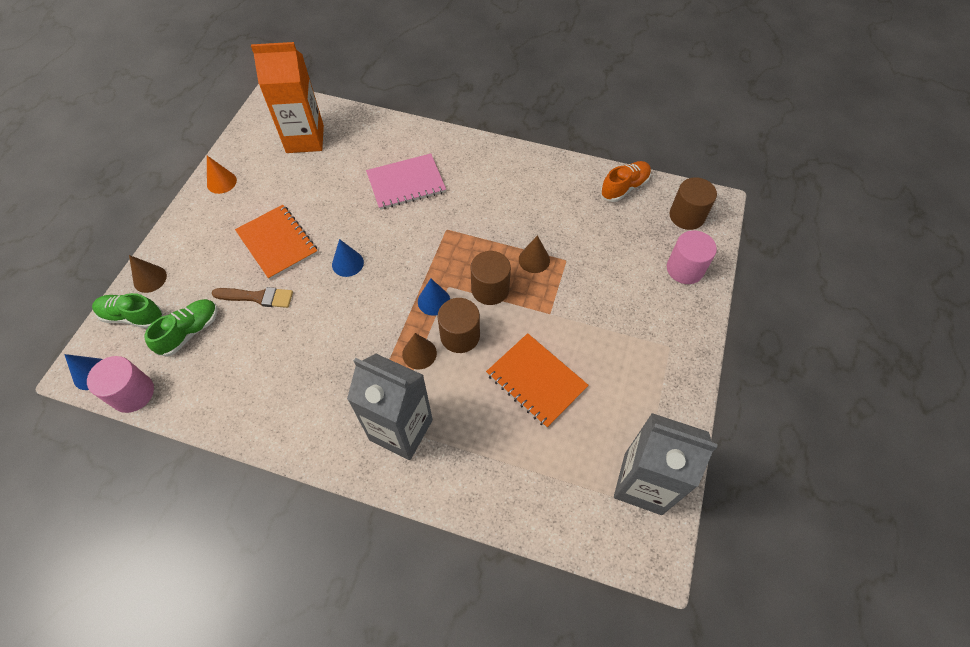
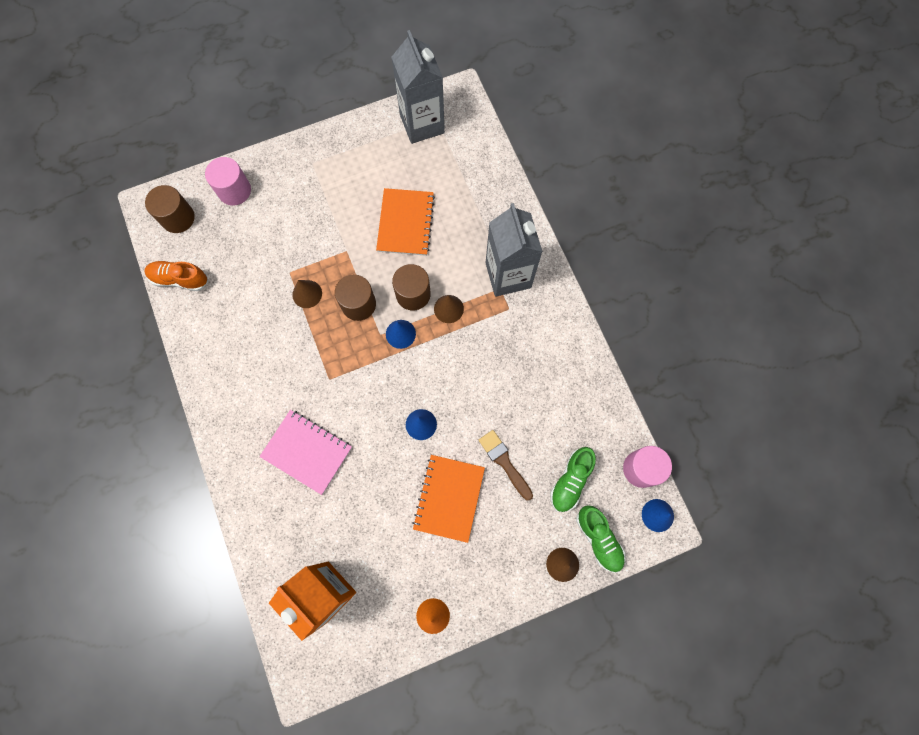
camera: 130 degrees left, 15 degrees up
(190, 332) = (570, 481): green shoe -> green shoe turned 60 degrees counterclockwise

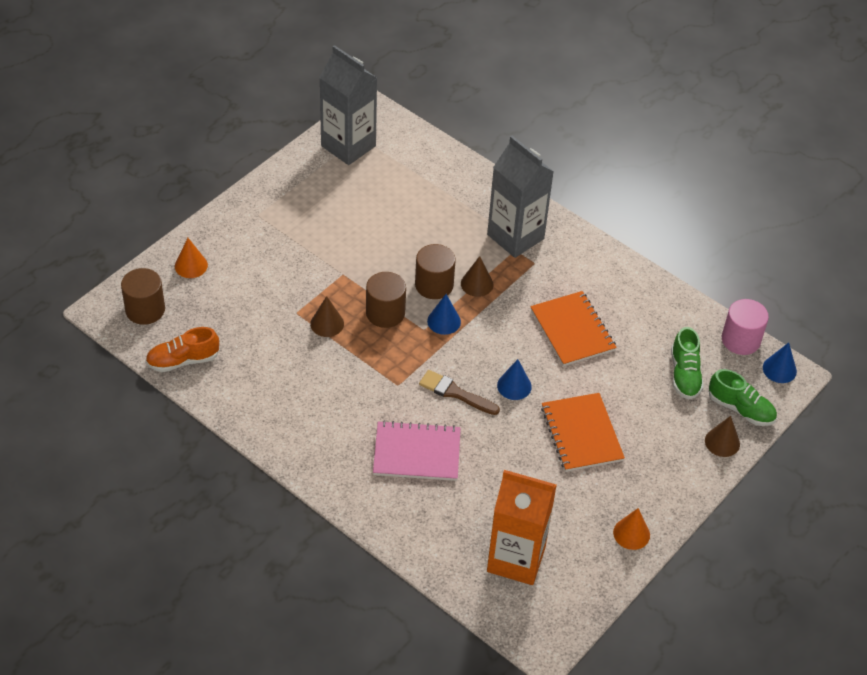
camera: 30 degrees left, 25 degrees down
(234, 190) = (191, 265): pink cylinder -> orange cone
(405, 223) = (387, 231): orange notebook -> orange notebook (572, 330)
(504, 462) = (614, 384): brown brush -> brown brush (455, 393)

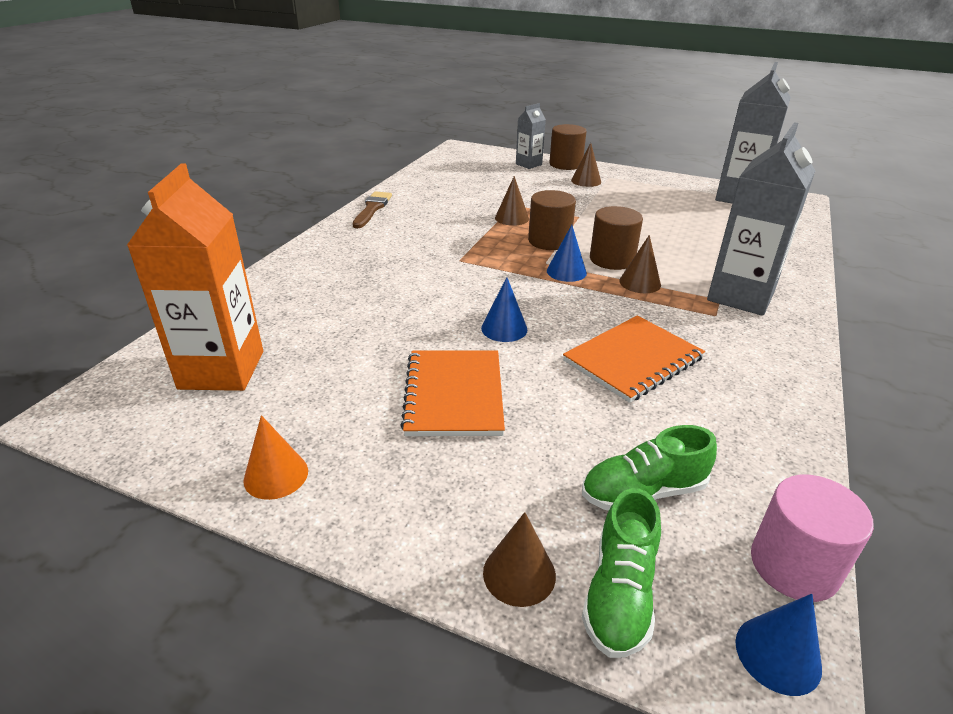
camera: 75 degrees right, 15 degrees down
(145, 310) = (470, 158): brown cylinder -> brown cylinder (565, 164)
(183, 360) = (428, 175): orange shoe -> none
(191, 265) = (528, 164): orange cone -> grey carton
(260, 236) = (586, 181): none -> brown cone
(417, 453) = (371, 282): pink notebook -> none
(455, 393) = (468, 292): brown brush -> brown brush (372, 209)
(581, 434) = (454, 394): orange notebook -> orange notebook turned 60 degrees counterclockwise

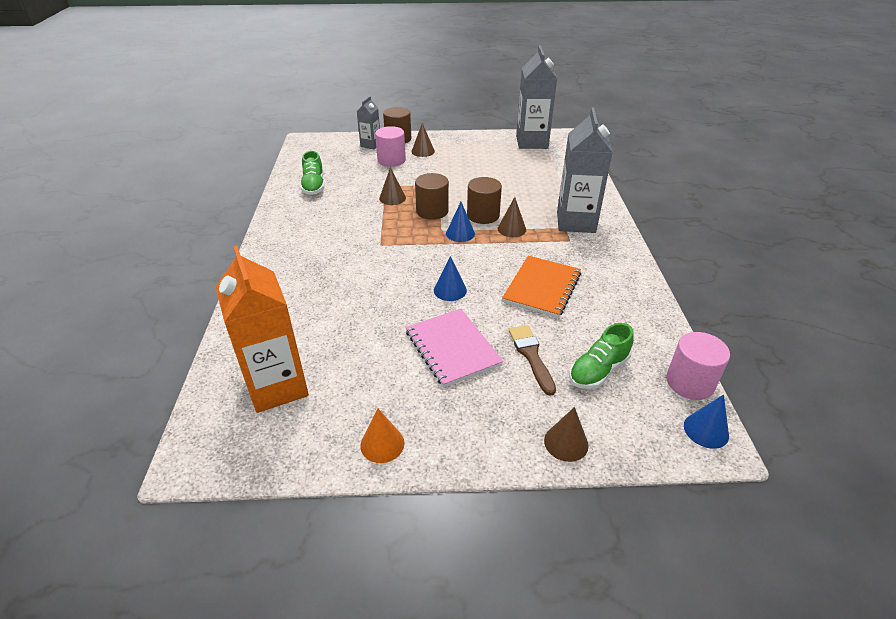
camera: 25 degrees left, 5 degrees up
(372, 209) = (278, 216): brown brush -> brown brush (531, 356)
(454, 394) = (452, 348): orange notebook -> pink notebook
(541, 182) = (391, 160): none -> pink cylinder
(619, 593) = (621, 431): green shoe -> green shoe (314, 186)

